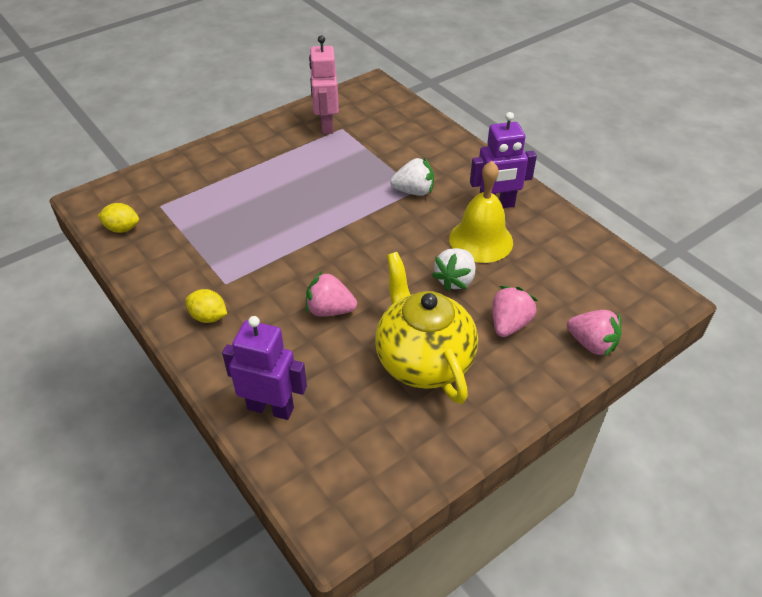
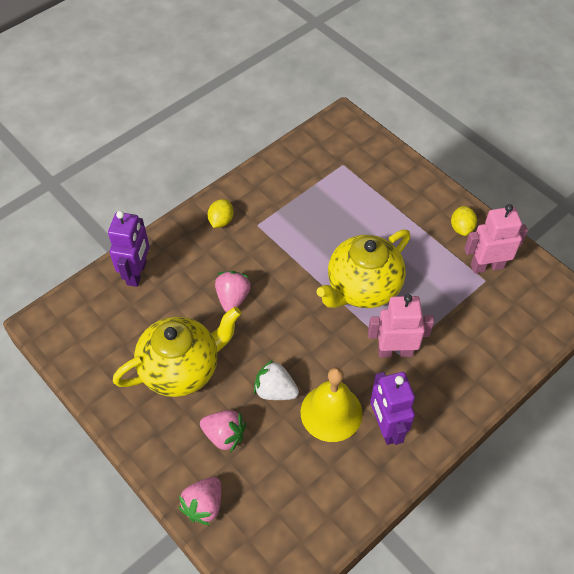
camera: 85 degrees right, 10 degrees up
(122, 228) = (311, 148): yellow lemon -> yellow lemon (461, 228)
(335, 206) = (362, 288): none -> yellow teapot
(414, 191) = (395, 351): white strawberry -> pink robot

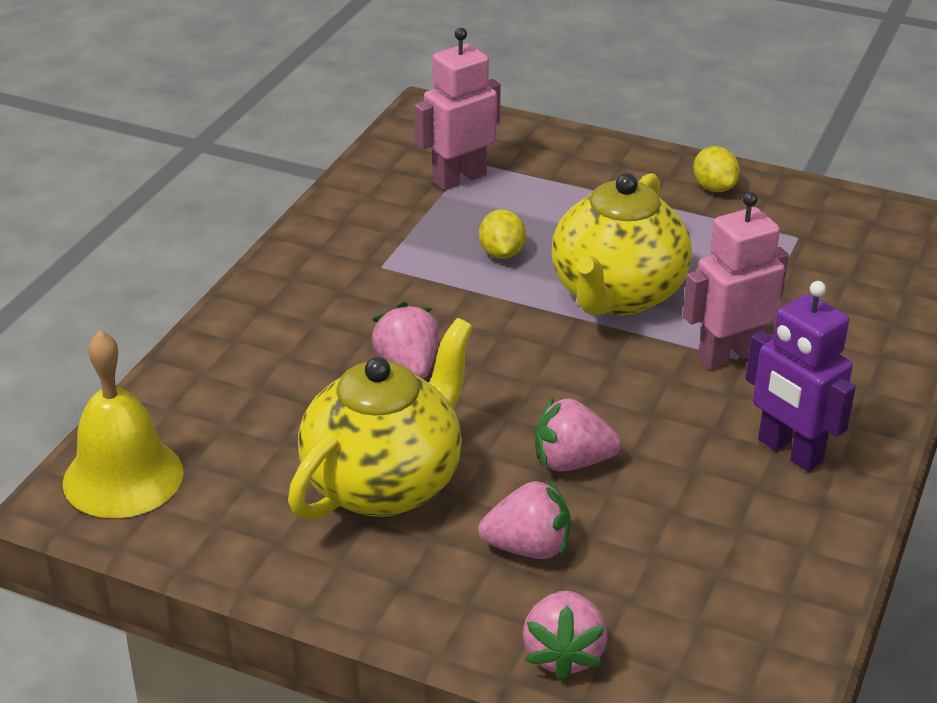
camera: 25 degrees left, 20 degrees down
(137, 273) = (208, 382): purple robot -> none
(221, 221) = (314, 277): yellow lemon -> yellow lemon (501, 253)
(275, 390) = (572, 462): white strawberry -> pink strawberry
(331, 412) = (687, 461): yellow bell -> yellow bell (123, 477)
(487, 266) = (786, 220): pink robot -> pink robot (459, 178)

